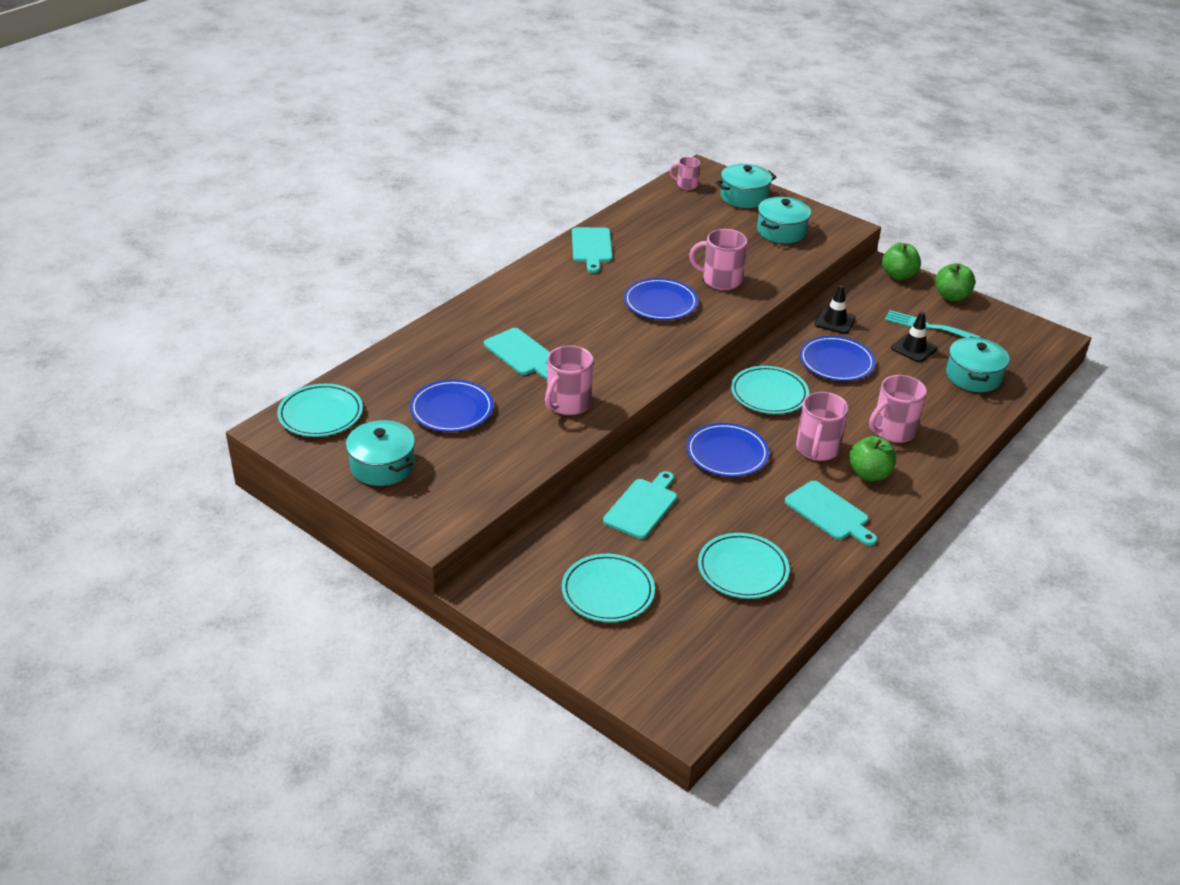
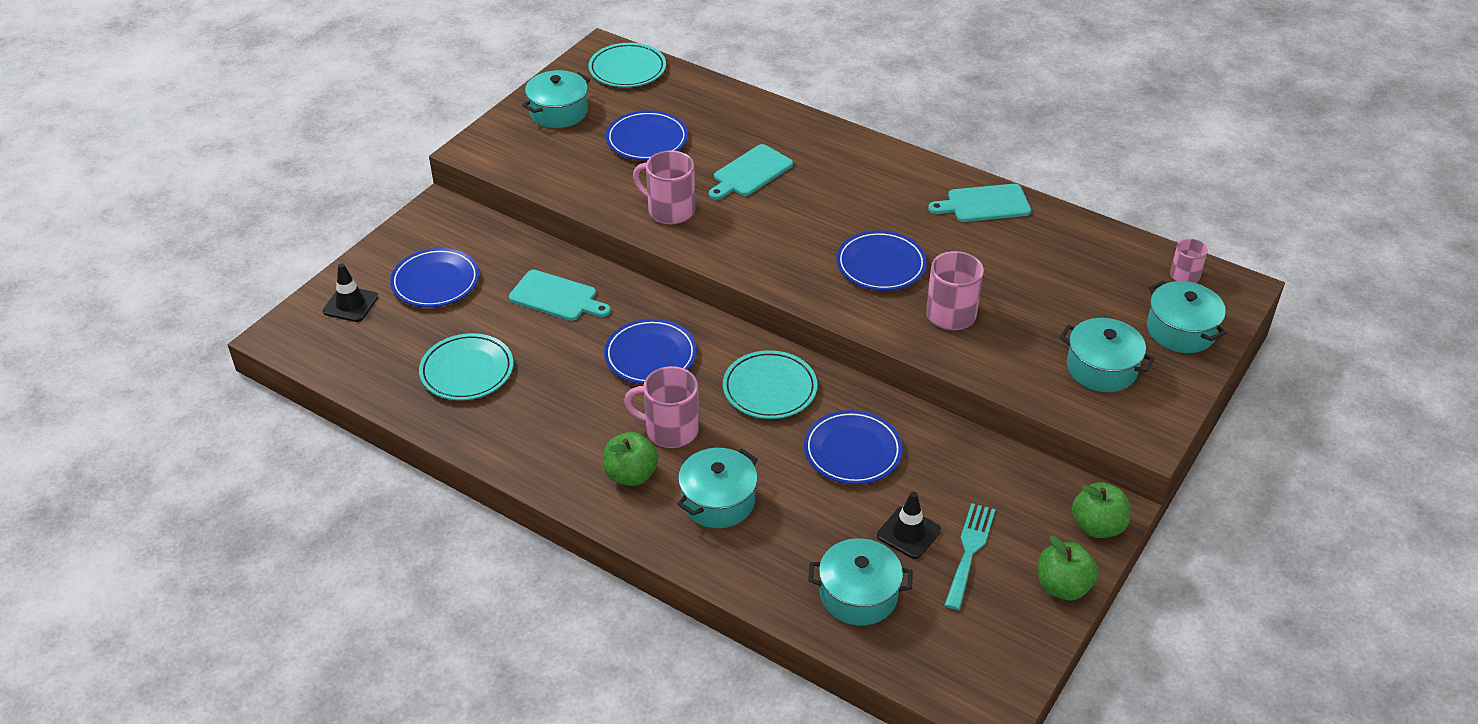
camera: 85 degrees right, 5 degrees up
(608, 591) = (435, 282): turquoise plate -> blue plate
(829, 513) = (558, 438): turquoise cutting board -> none
(835, 321) = (948, 452): black traffic cone -> black traffic cone (350, 304)
(892, 431) = (718, 501): pink mug -> turquoise pot

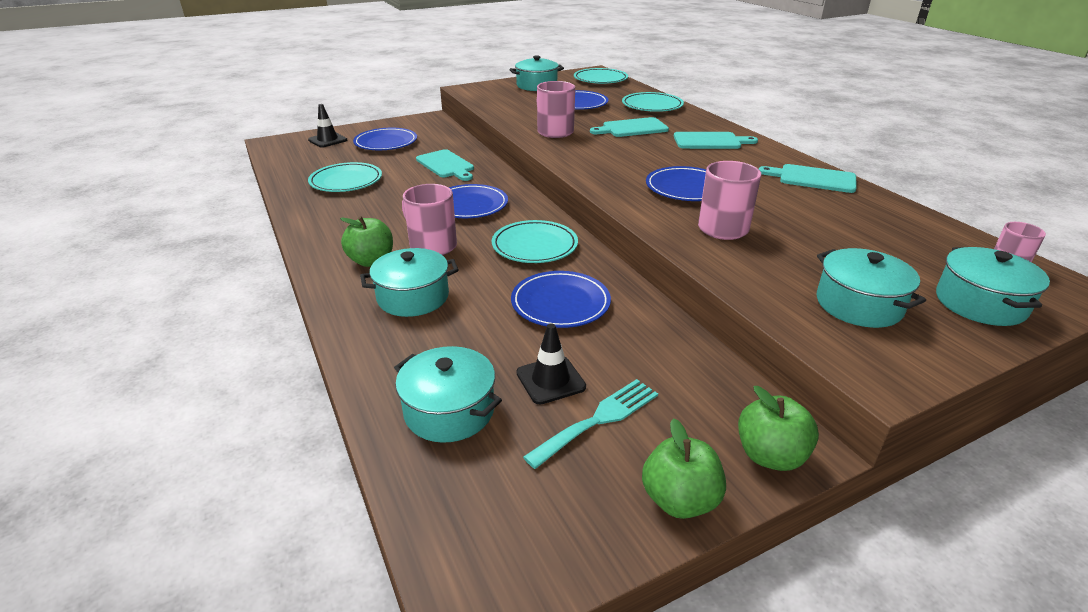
camera: 30 degrees right, 10 degrees down
(737, 115) = (652, 106): none -> turquoise plate
(850, 170) = (710, 141): none -> turquoise cutting board

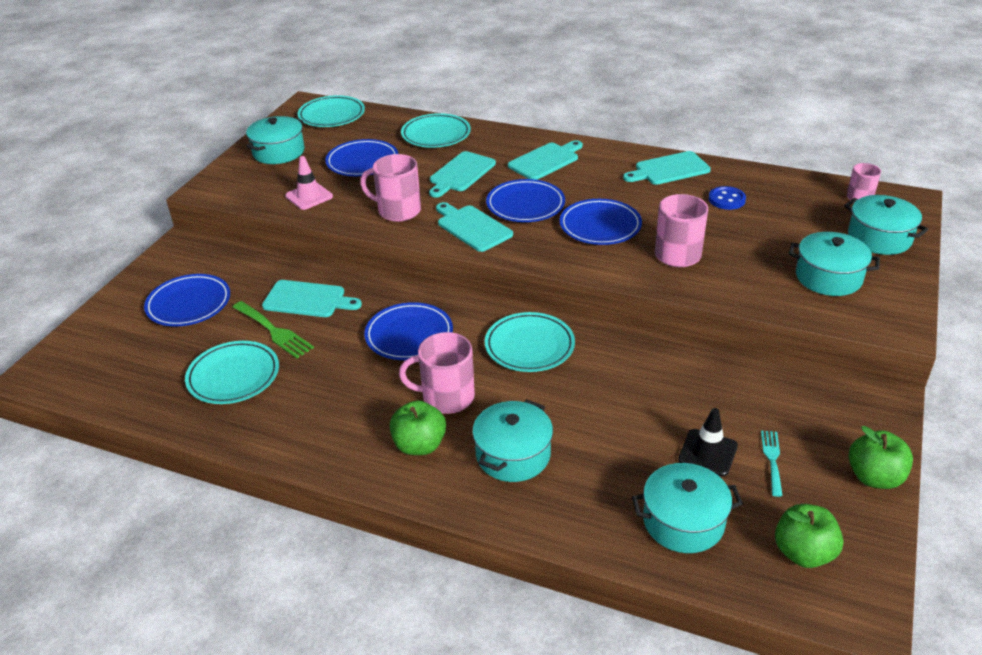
camera: 40 degrees left, 5 degrees up
(327, 140) = (107, 335): black traffic cone -> none
(402, 171) = (274, 331): none -> green fork
(515, 108) = (309, 196): none -> pink traffic cone
(560, 303) = (626, 387): blue plate -> blue plate (525, 205)
(587, 155) = (472, 227): none -> turquoise cutting board
(598, 419) = (772, 459): turquoise fork -> turquoise fork, size x0.64
(770, 455) = (878, 416): green apple -> green apple (803, 553)
(838, 214) = (726, 199): none -> blue button

